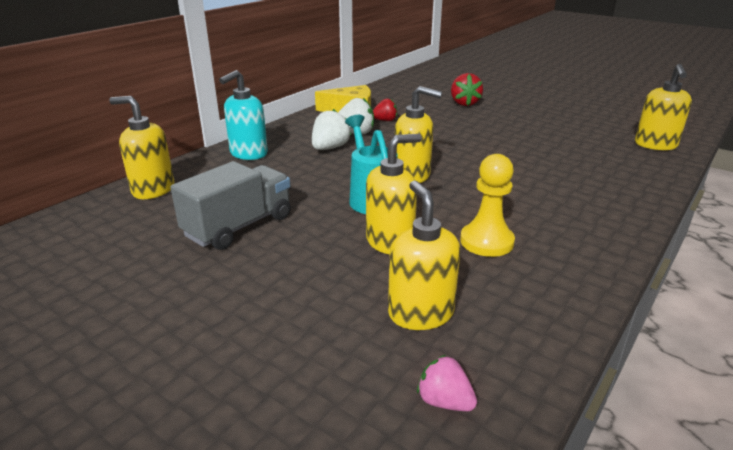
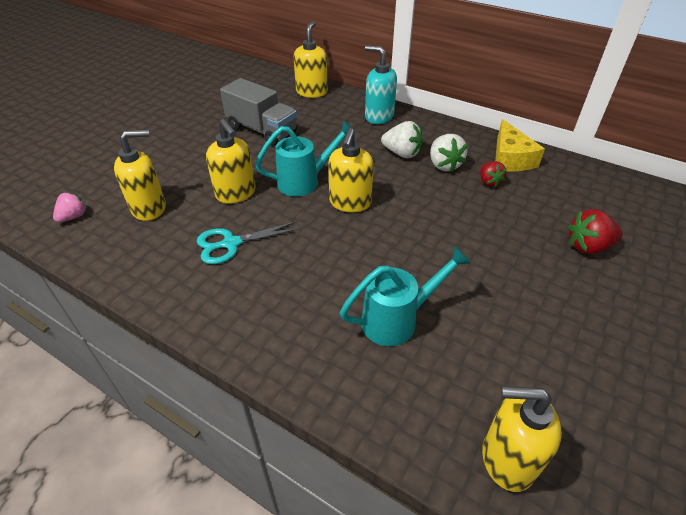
camera: 85 degrees right, 15 degrees up
(486, 241) = (231, 243): yellow pawn -> turquoise scissors
(561, 165) = (397, 320): none -> turquoise watering can

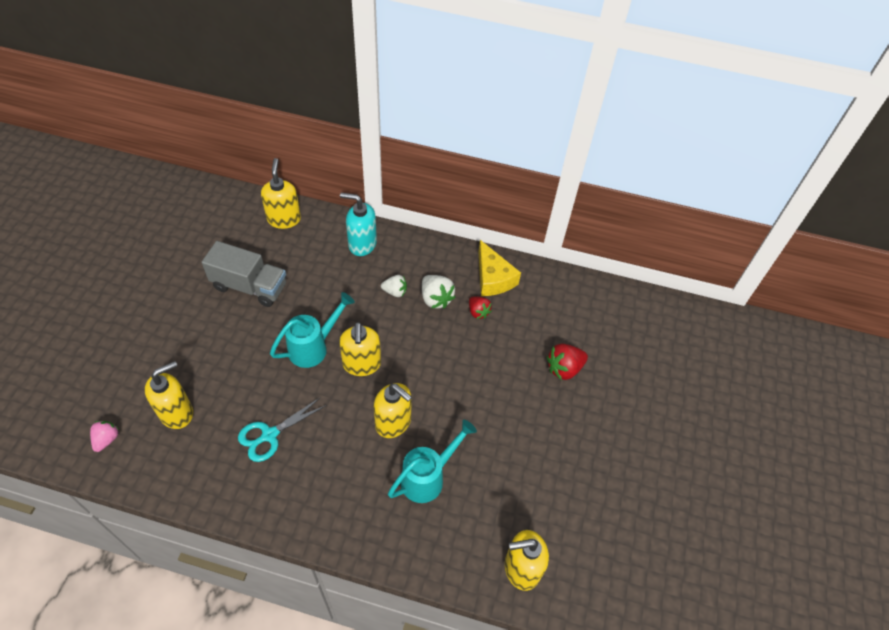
camera: 20 degrees left, 10 degrees up
(236, 193) = (253, 376): yellow soap dispenser -> yellow soap dispenser (393, 422)
(402, 153) = (395, 292): white strawberry -> white strawberry, size x0.66

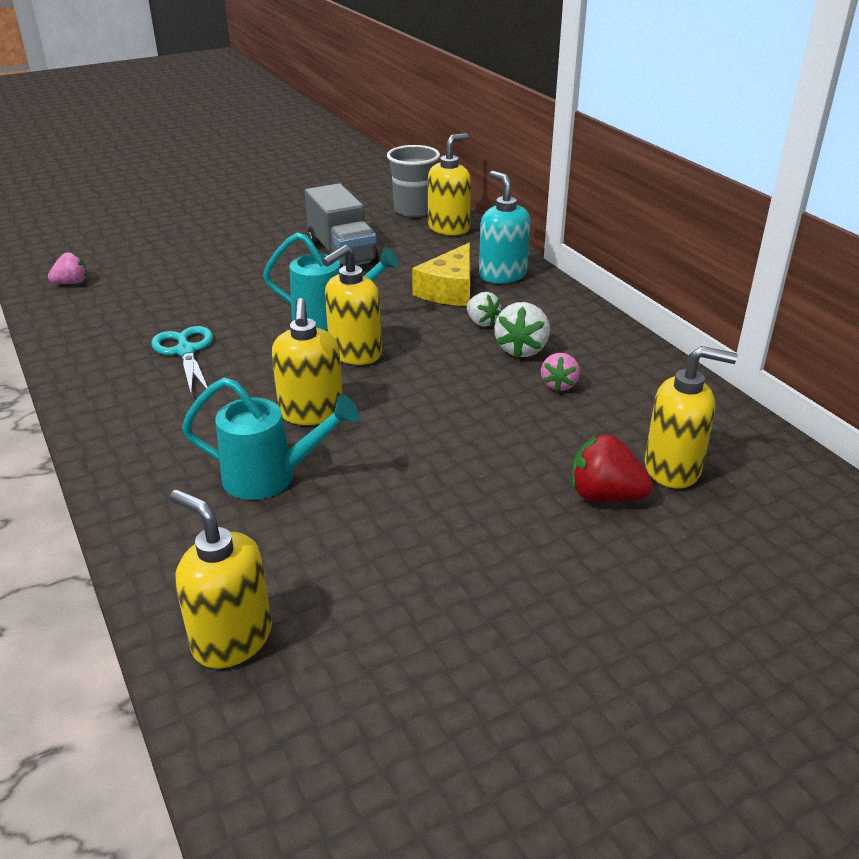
camera: 50 degrees right, 20 degrees down
(177, 412) = (145, 296): yellow soap dispenser -> yellow soap dispenser (673, 469)
(242, 214) = (414, 210): none -> grey cup
(269, 435) = (186, 351): turquoise scissors -> turquoise scissors turned 60 degrees clockwise
(478, 312) = (559, 385): red strawberry -> pink strawberry
(493, 278) = (626, 368): yellow cheese -> yellow cheese (449, 290)

